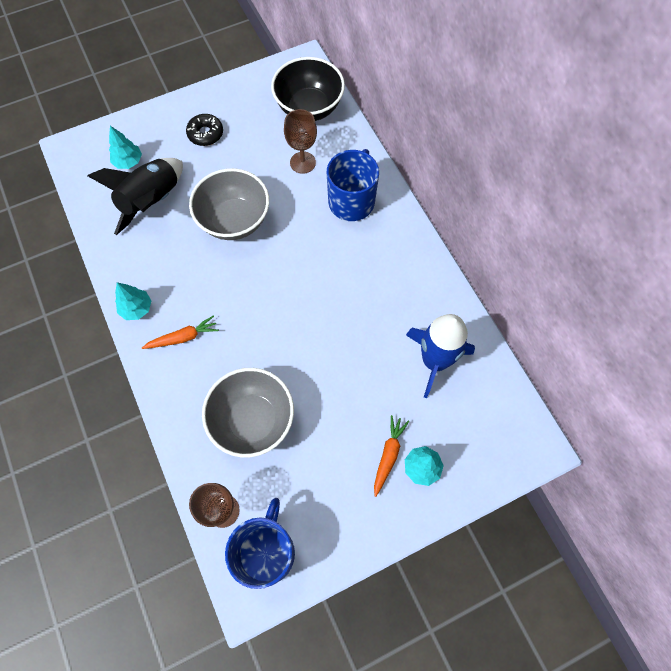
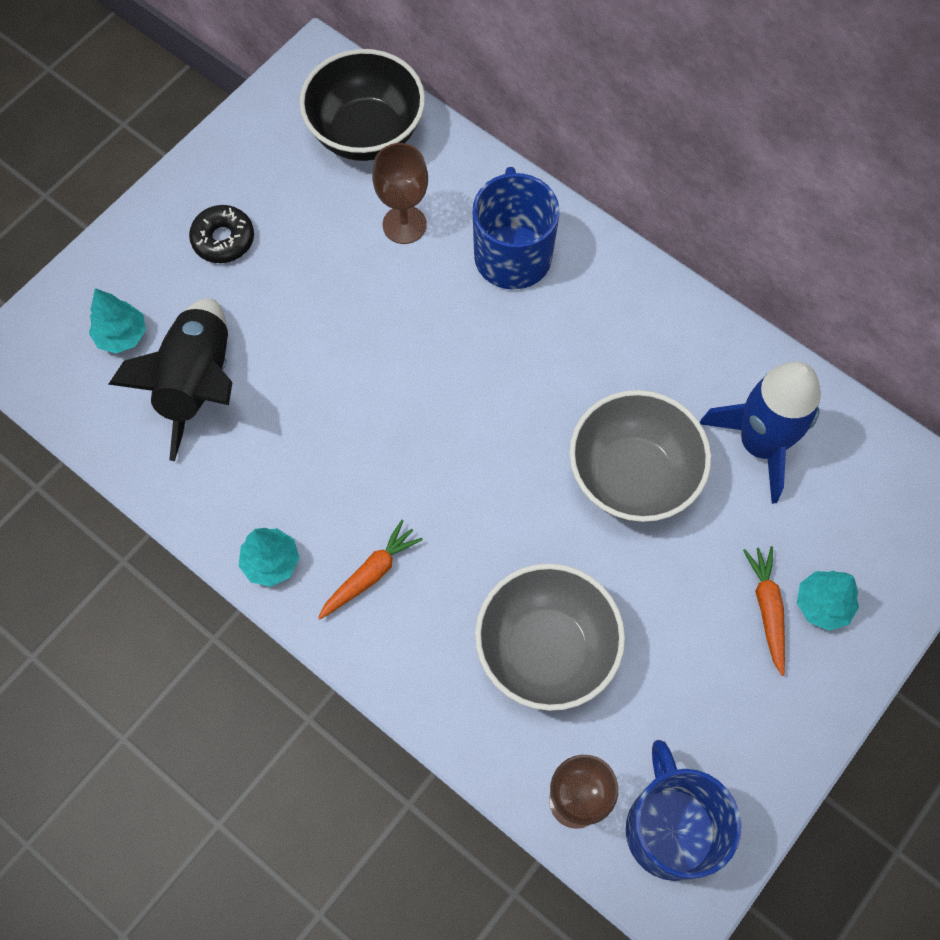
camera: 25 degrees left, 0 degrees up
(234, 220) = (348, 359): grey bowl -> grey bowl (632, 476)

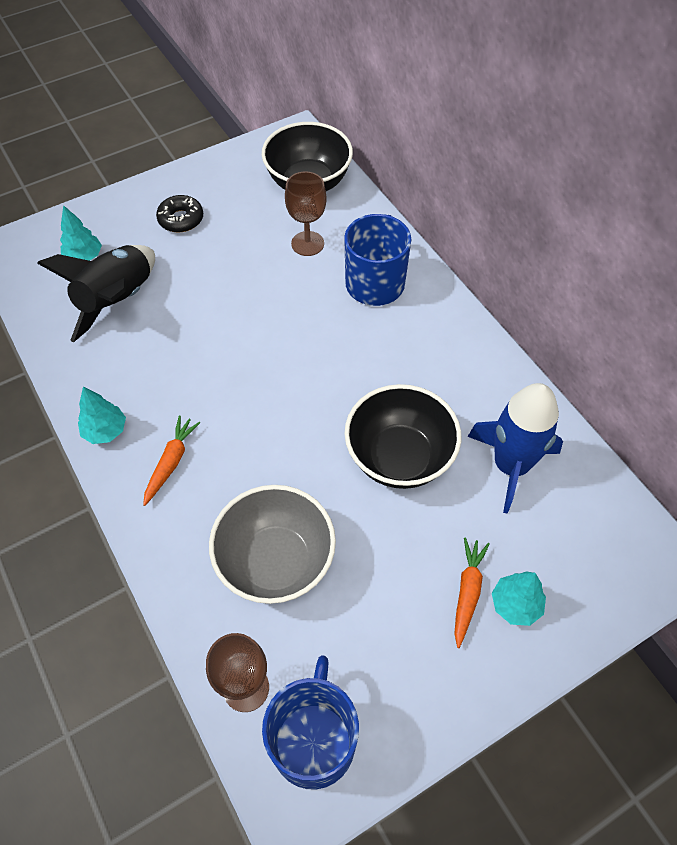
camera: 20 degrees right, 10 degrees down
(370, 574) = (171, 462): orange carrot -> orange carrot turned 45 degrees counterclockwise
(632, 476) = (399, 457): grey bowl -> black bowl

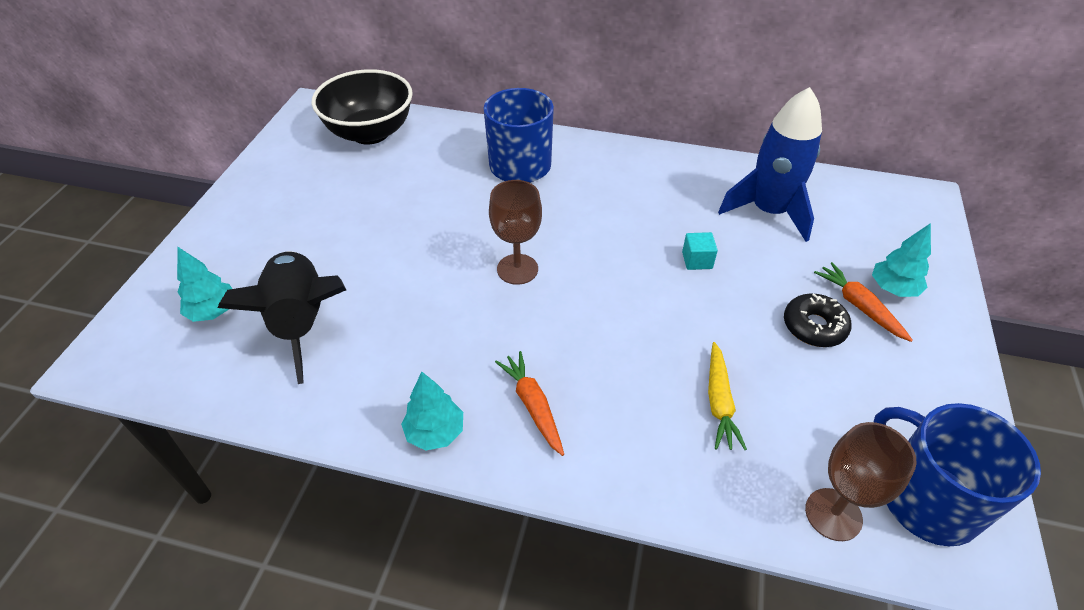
camera: 45 degrees left, 10 degrees down
(181, 219) = (282, 222): black donut -> black donut (814, 326)
(276, 561) = (719, 402): grey bowl -> yellow carrot
(307, 243) = (427, 172): brown goblet -> brown goblet (517, 269)
(399, 457) = (697, 260): black bowl -> turquoise cube

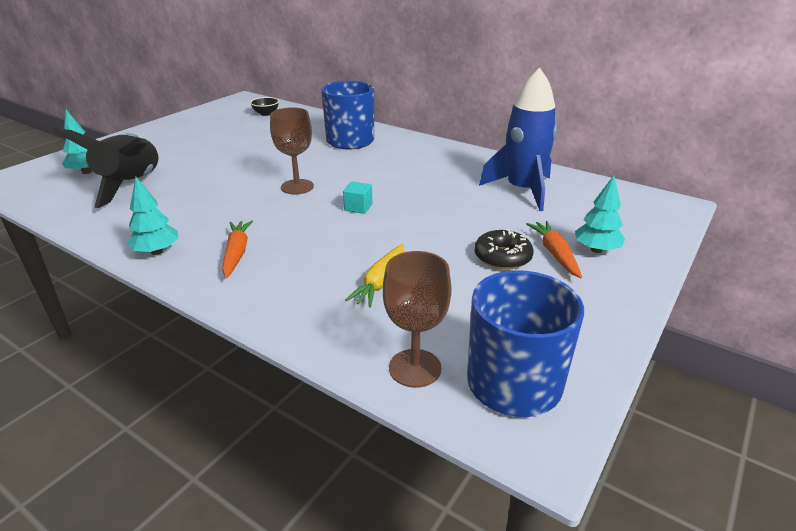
camera: 20 degrees right, 15 degrees down
(370, 133) = (266, 113): black bowl -> black bowl, size x0.41
(697, 260) = (437, 205): turquoise cube -> turquoise cube (358, 207)

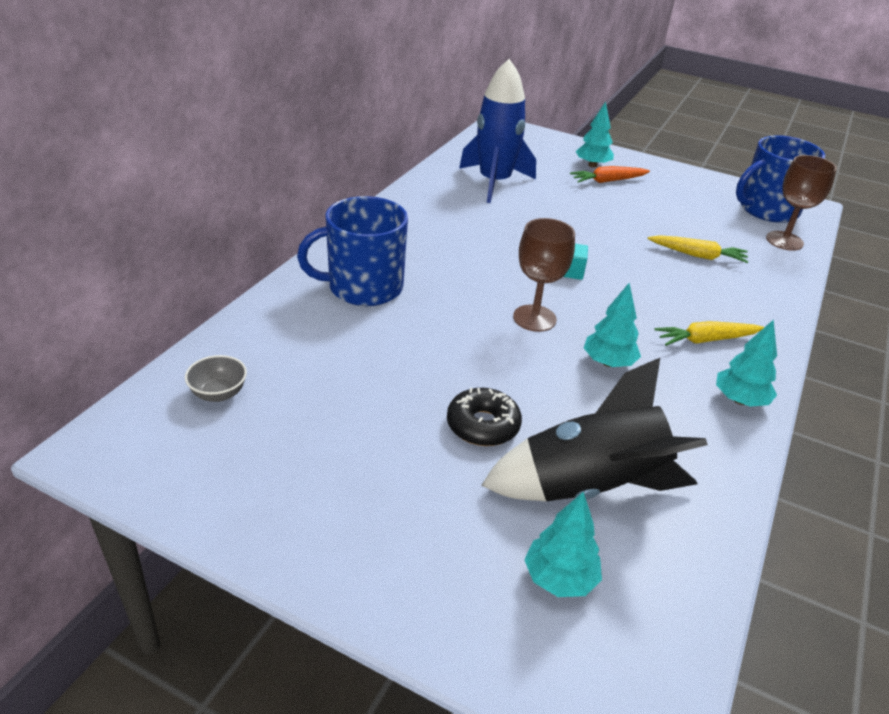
camera: 100 degrees left, 5 degrees up
(233, 206) = (608, 362): none -> turquoise tree
(237, 253) = (705, 340): orange carrot -> yellow carrot
(266, 113) = (219, 393): black bowl -> grey bowl
(502, 257) = (626, 201): black donut -> black donut (483, 425)

